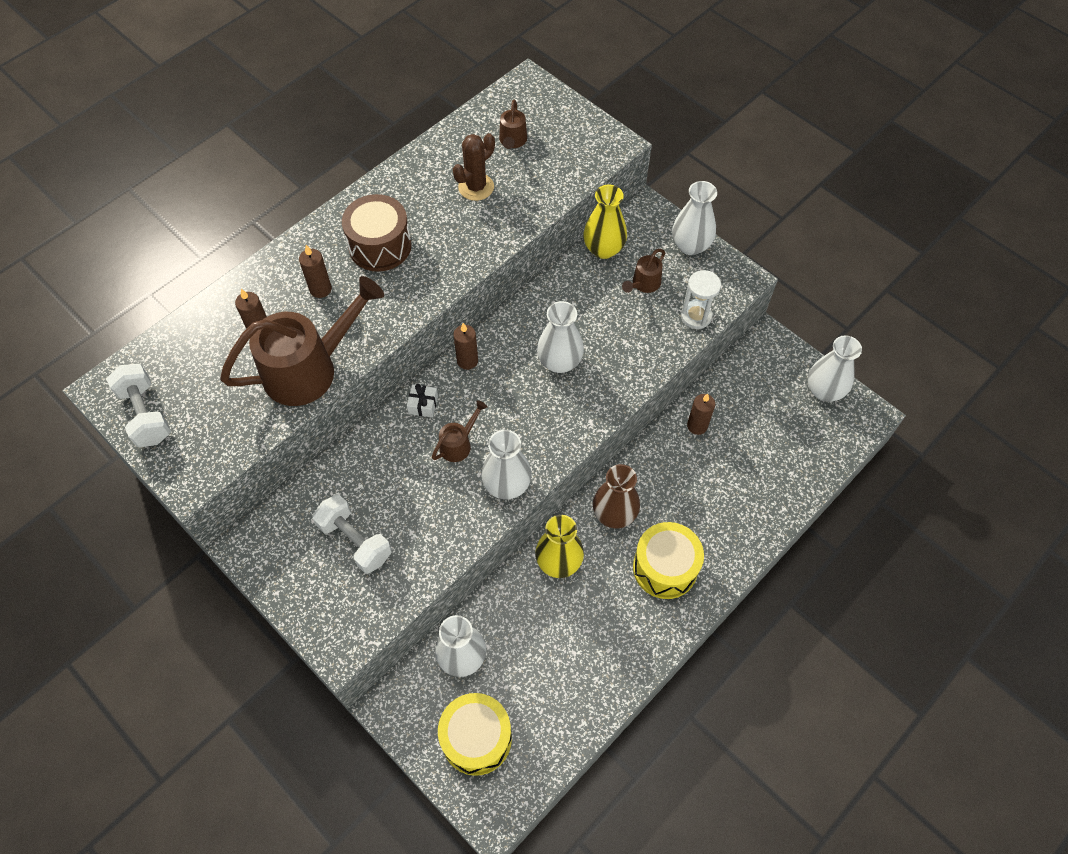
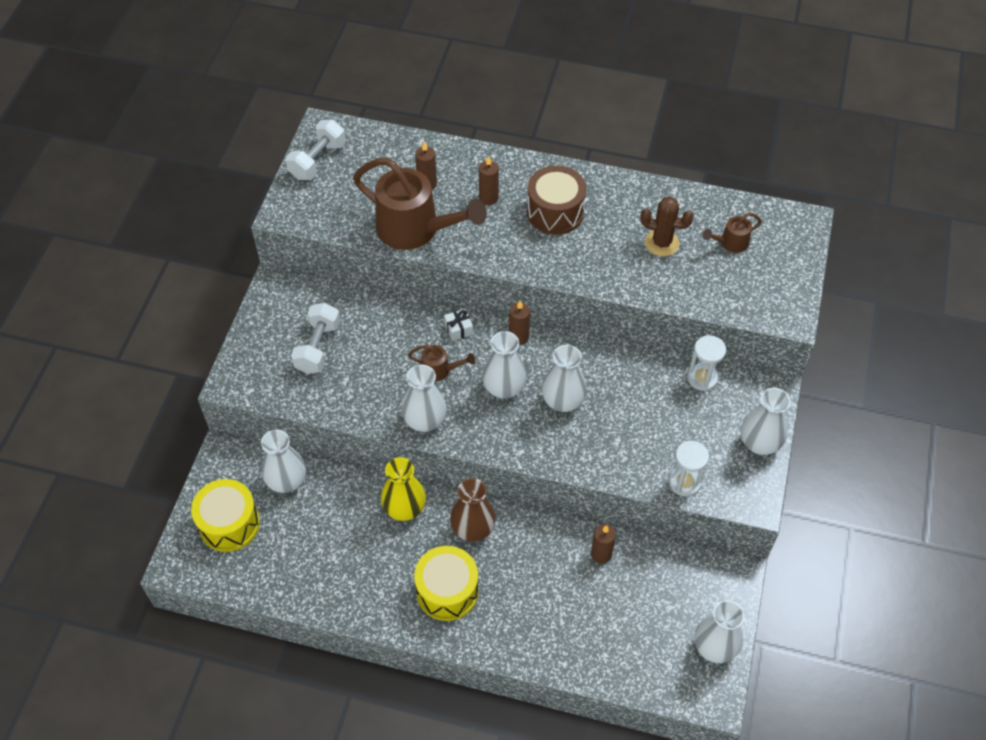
camera: 60 degrees right, 5 degrees down
(514, 401) = (504, 388): none -> white vase
(603, 249) = (702, 378): yellow vase -> white hourglass
(643, 284) = (688, 426): brown watering can -> none

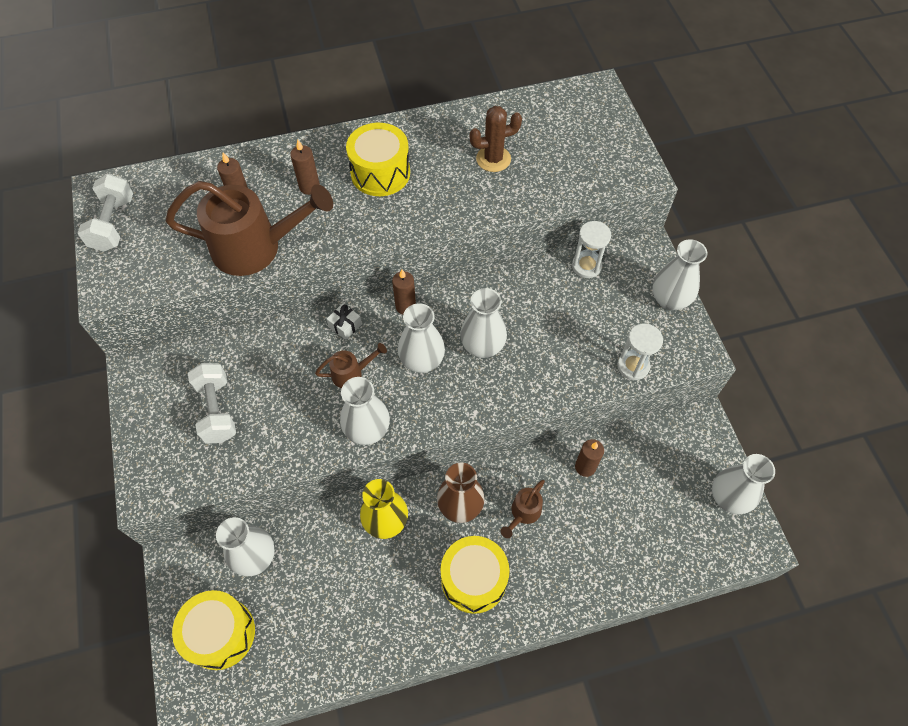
camera: 30 degrees left, 5 degrees up
(555, 212) = (380, 173): brown drum -> yellow drum
(730, 243) = (551, 133): brown watering can -> brown watering can (523, 513)

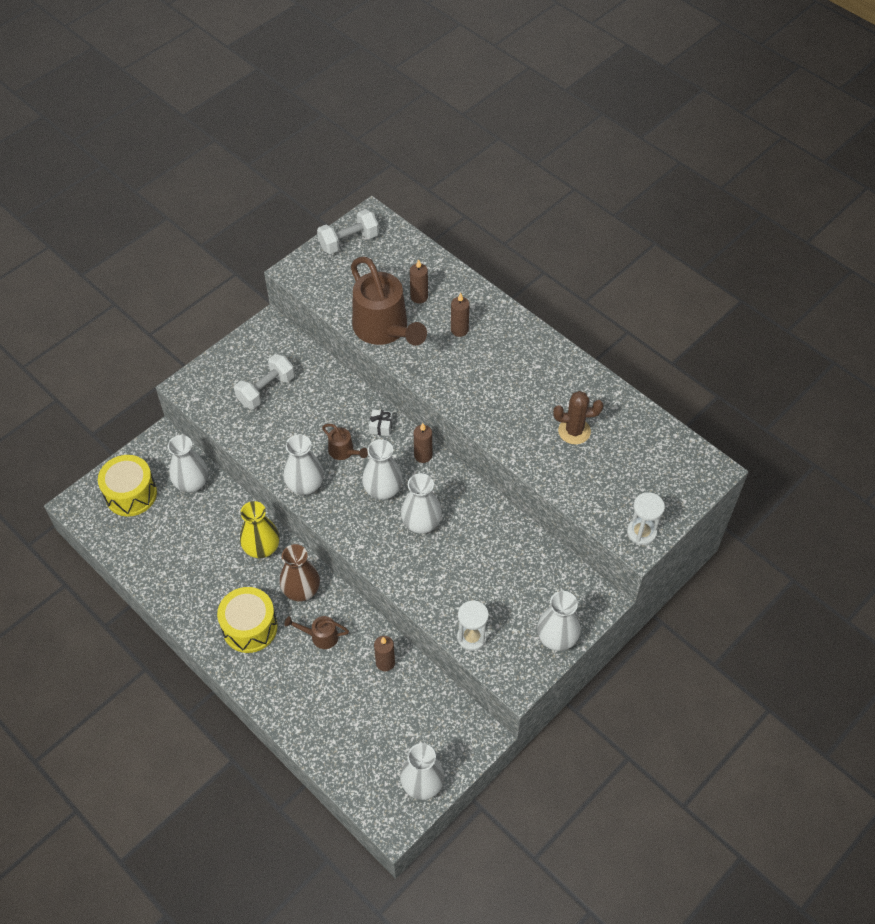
camera: 60 degrees right, 5 degrees down
(380, 173) = (504, 365): yellow drum -> none
(493, 159) = (574, 431): brown cactus -> brown cactus turned 45 degrees counterclockwise
(586, 266) = (548, 561): white hourglass -> white hourglass (641, 532)

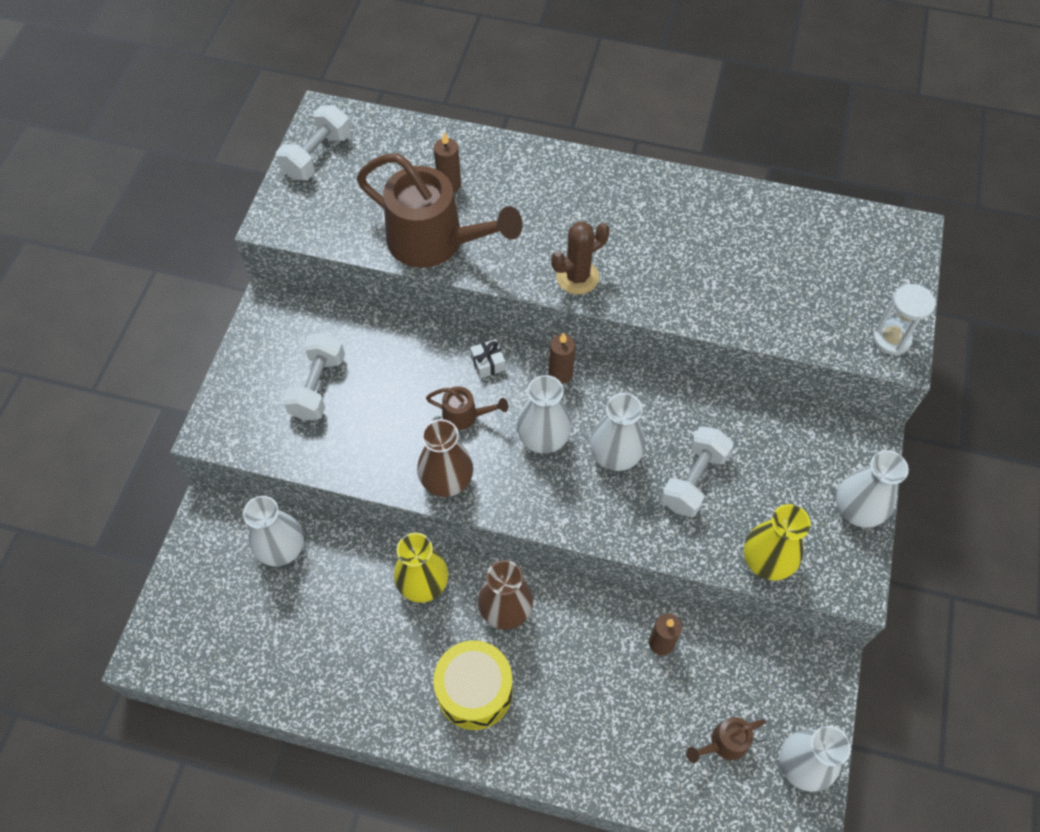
camera: 30 degrees left, 5 degrees up
(131, 494) = (211, 603): yellow drum -> none
(305, 485) = (447, 481): white vase -> brown vase
(320, 636) = (565, 654): brown watering can -> brown watering can (724, 743)
(459, 330) = (524, 202): brown candle -> none
(461, 564) = (694, 480): none -> white dumbbell
(471, 637) = (766, 561): white hourglass -> yellow vase
(574, 431) = (736, 259): brown cactus -> brown cactus (577, 277)

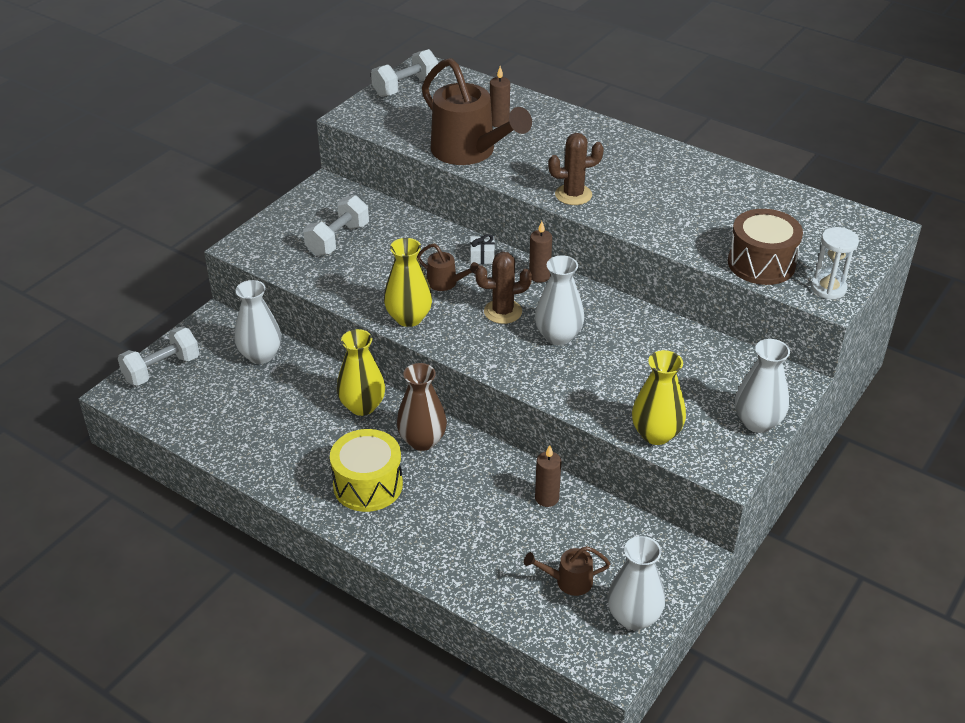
camera: 20 degrees right, 20 degrees down
(447, 481) = (409, 318): brown vase -> yellow vase
(543, 439) = (503, 312): white vase -> brown cactus
(694, 480) = (619, 367): white dumbbell -> white dumbbell (162, 369)
(812, 323) = (761, 263): none -> brown drum

